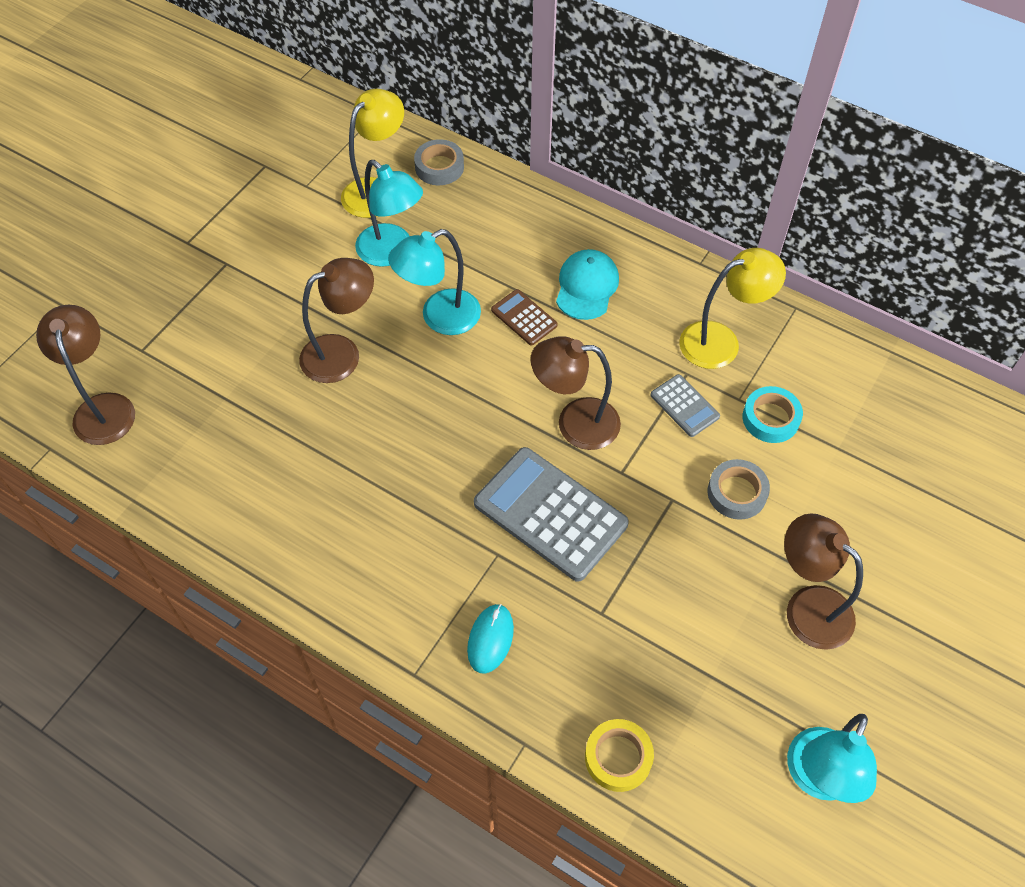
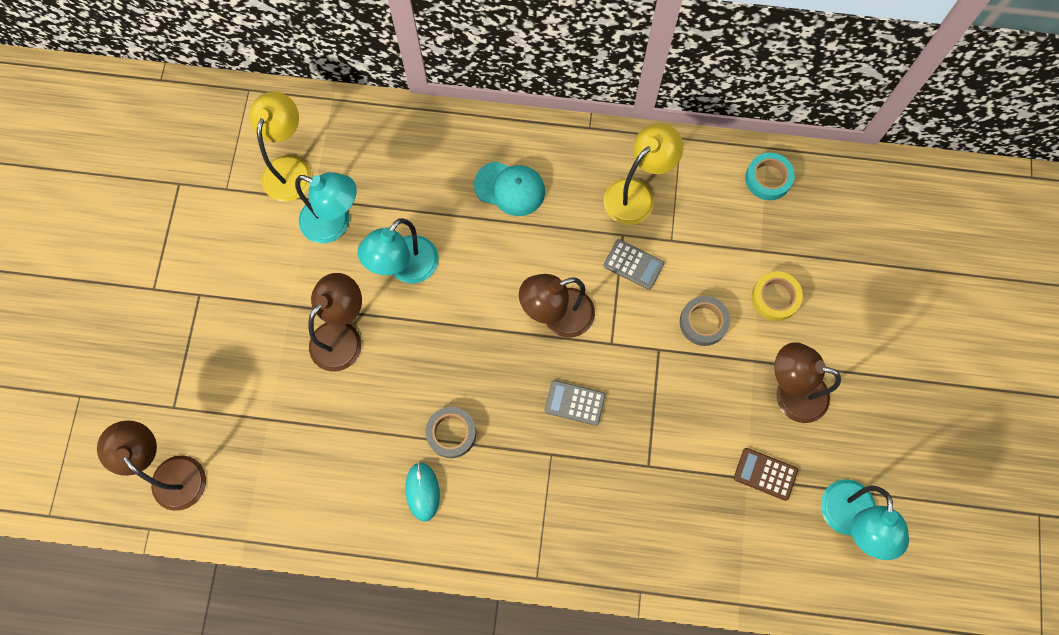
camera: 25 degrees left, 15 degrees up
(439, 167) = (332, 122): grey tape -> grey tape (451, 433)
(490, 639) = (578, 524): turquoise mouse -> turquoise mouse (422, 491)
(524, 318) = (473, 239): brown calculator -> brown calculator (765, 474)
(550, 514) = (574, 403): grey calculator -> grey calculator, size x0.49
(586, 287) = (510, 188): turquoise cap -> turquoise cap turned 120 degrees clockwise
(618, 757) = (709, 570): yellow tape -> yellow tape (775, 298)
(770, 418) = (702, 247): turquoise tape -> turquoise tape (768, 179)

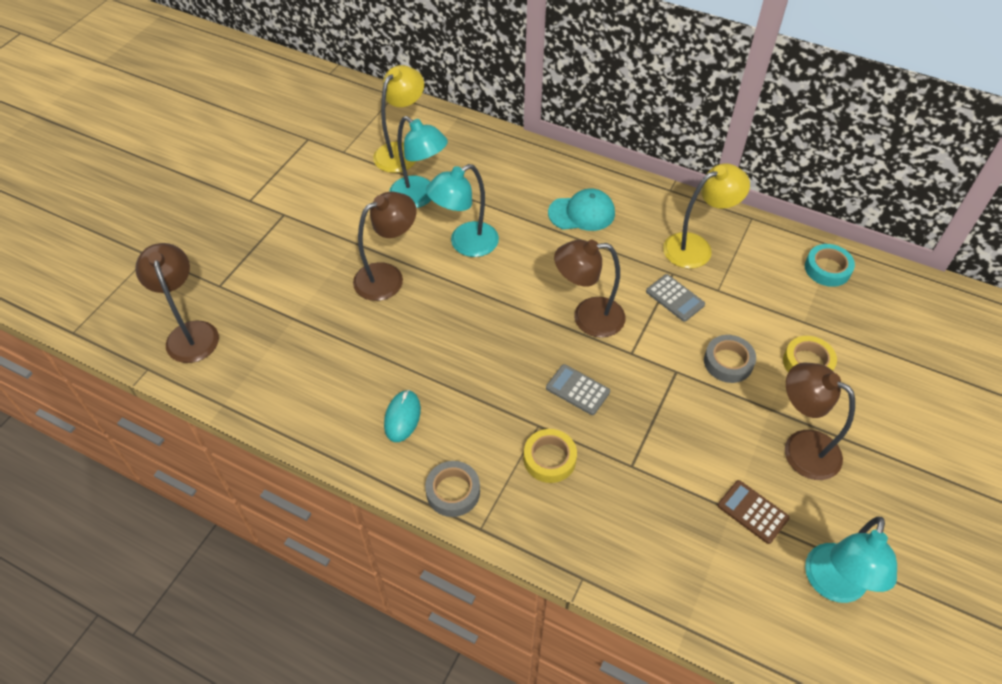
camera: 20 degrees right, 20 degrees down
(451, 433) = (450, 379): grey tape -> grey tape (453, 492)
(510, 188) = (582, 213): turquoise cap -> turquoise cap turned 45 degrees counterclockwise
(573, 486) = (549, 459): none -> yellow tape

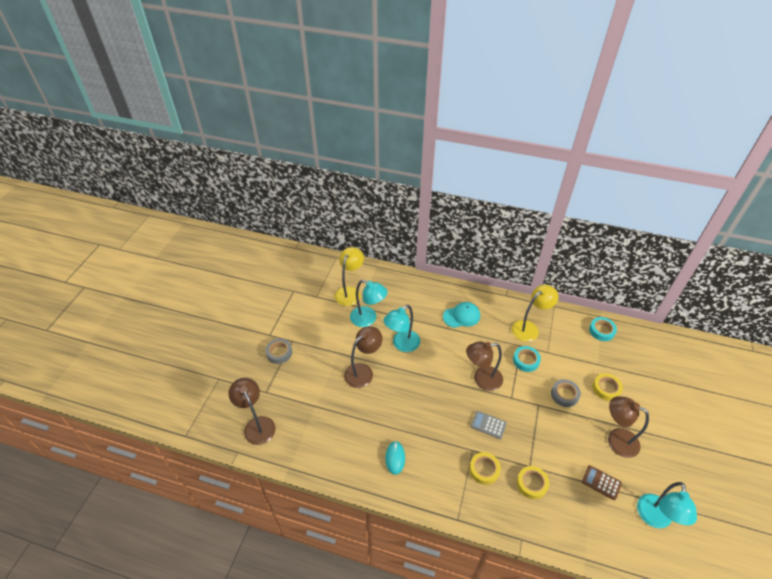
camera: 10 degrees left, 5 degrees down
(453, 492) = (436, 499): grey tape -> grey tape (279, 353)
(627, 494) = (531, 484): none -> yellow tape
(675, 298) = (526, 360): grey calculator -> turquoise tape

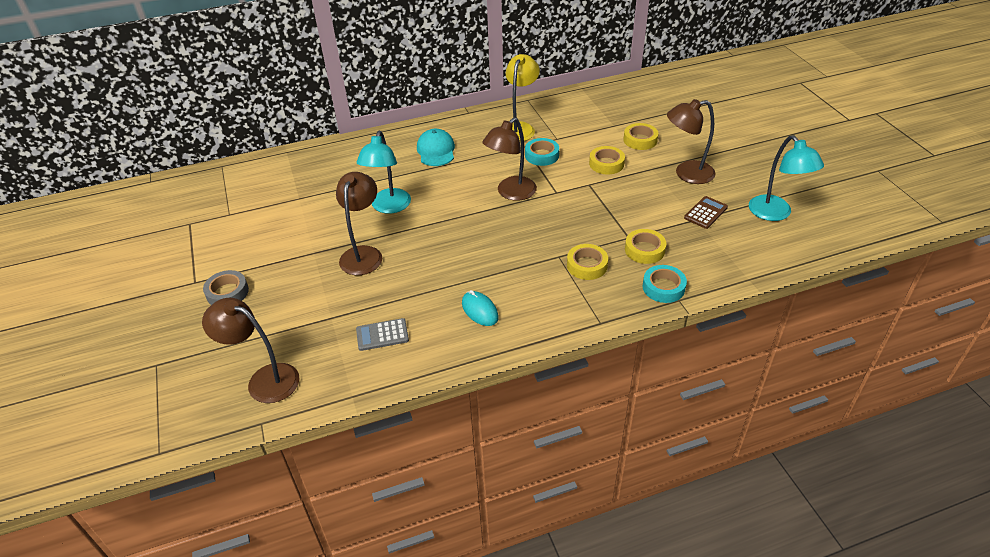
camera: 35 degrees left, 5 degrees down
(350, 292) = (273, 190): yellow lamp -> none
(368, 319) = (323, 204): turquoise lamp -> none
(461, 316) = (436, 151): turquoise cap -> turquoise cap turned 45 degrees counterclockwise
(488, 425) = (554, 226): grey calculator -> grey calculator (382, 335)
(564, 395) = (606, 164): grey tape -> yellow tape
(601, 331) = (592, 98): turquoise tape -> turquoise tape (663, 287)
(601, 482) = (705, 213): brown calculator -> brown calculator turned 135 degrees clockwise

